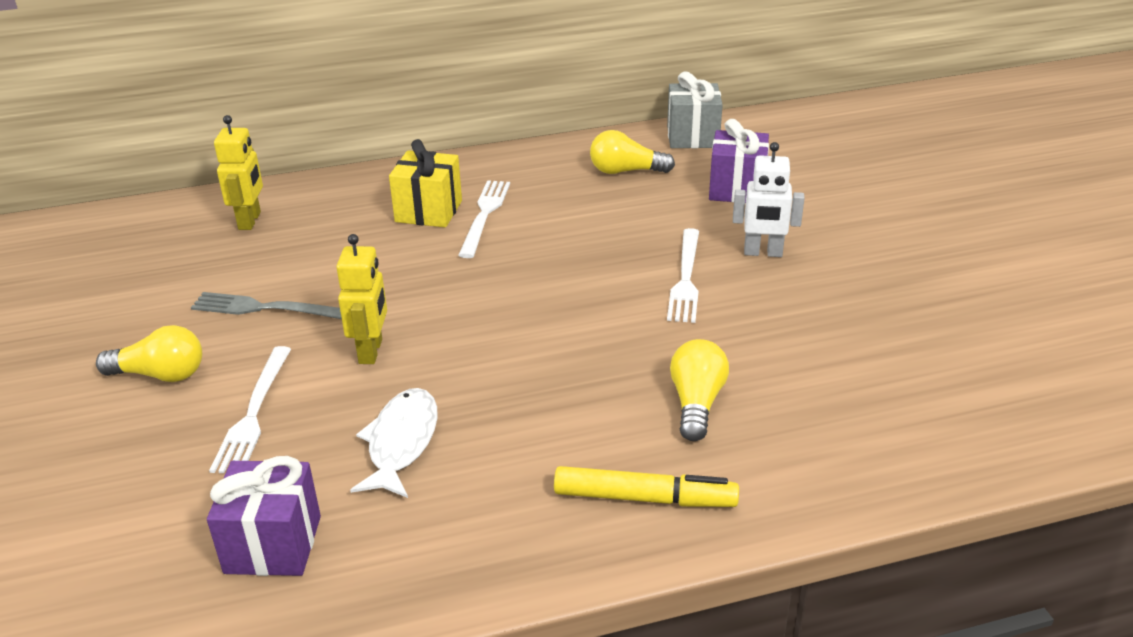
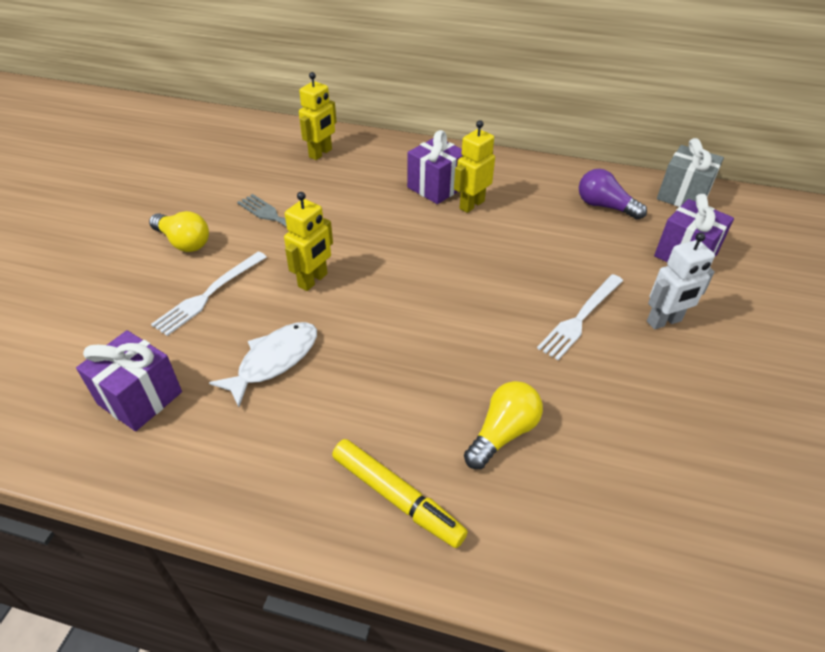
camera: 30 degrees right, 10 degrees up
(429, 211) = (436, 187): yellow gift -> purple gift
(485, 215) = (471, 205): white fork -> yellow robot
(626, 171) = (604, 206): yellow light bulb -> purple light bulb
(763, 253) = (664, 321): white robot -> white robot turned 60 degrees counterclockwise

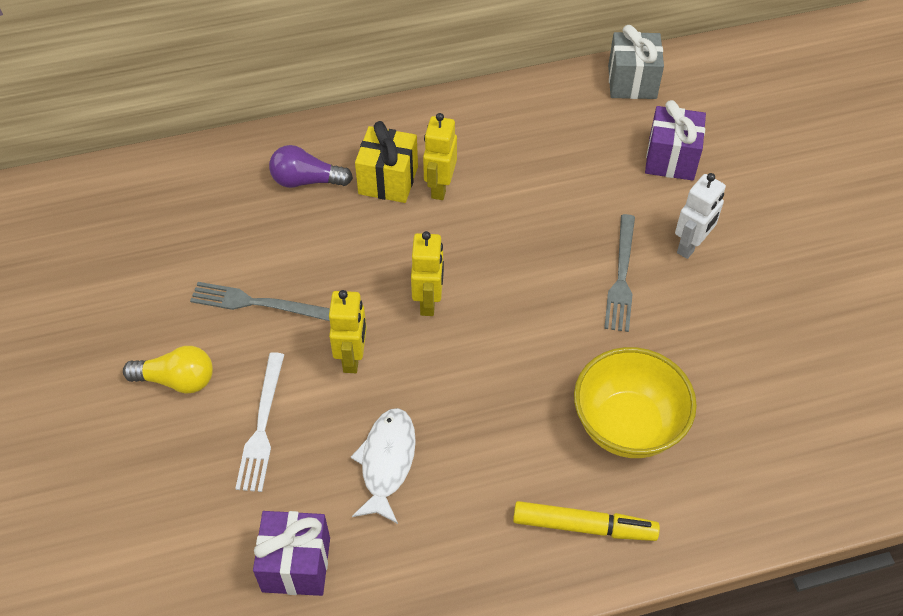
camera: 30 degrees left, 10 degrees up
(321, 153) = (226, 188): yellow robot -> yellow robot (428, 302)
(436, 187) = (388, 180): purple gift -> yellow gift
(503, 433) = (627, 426): yellow light bulb -> yellow bowl
(580, 318) = (621, 277): white fork -> grey fork
(604, 206) = (568, 130): purple light bulb -> purple light bulb (306, 180)

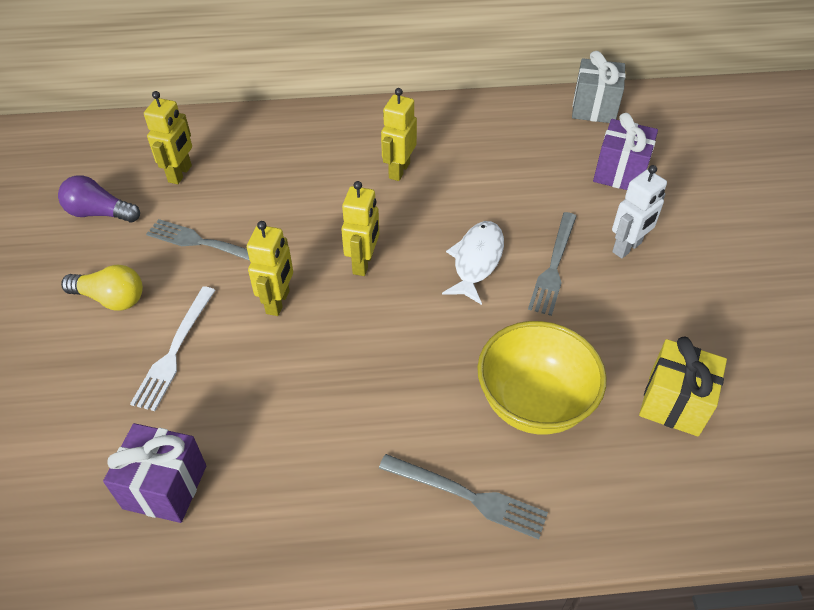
camera: 10 degrees right, 5 degrees down
(204, 223) = (180, 174): none -> yellow robot
(306, 180) = (281, 151): purple light bulb -> purple light bulb (99, 213)
(387, 462) = (283, 402): white fish -> white fish (476, 261)
(388, 180) = (353, 159): yellow gift -> yellow gift (674, 403)
(583, 526) = (467, 496): yellow marker -> grey fork

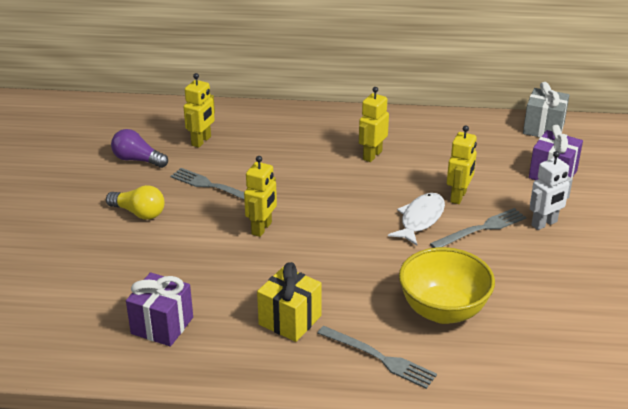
camera: 10 degrees right, 15 degrees down
(174, 351) = (180, 249): white fork -> none
(363, 263) = (331, 211): yellow robot -> yellow robot (458, 196)
(553, 266) = (481, 229): grey fork -> grey fork turned 150 degrees counterclockwise
(674, 403) = (553, 323): yellow gift -> yellow gift (290, 320)

